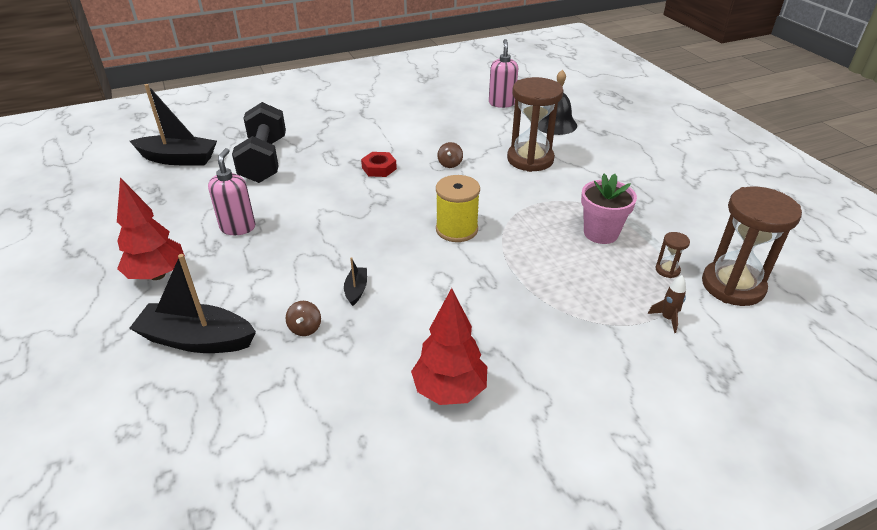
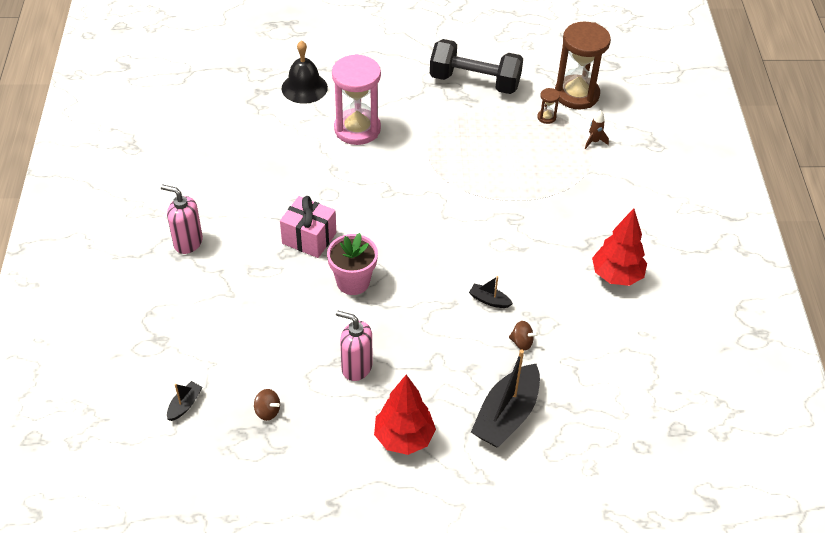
camera: 70 degrees left, 10 degrees up
(178, 159) = (185, 405): black boat -> black boat, size x0.46
(264, 160) = (236, 327): black dumbbell -> black dumbbell (474, 82)
(379, 168) = (309, 238): red nut -> pink gift
(450, 164) = (332, 185): brown spinning top -> brown spinning top (267, 411)
(456, 229) = (439, 214): yellow spool -> none
(501, 103) = (236, 108): pink soap dispenser -> pink soap dispenser (188, 242)
(530, 159) = (357, 129): brown hourglass -> pink hourglass
(601, 233) = (487, 132): pink flower pot -> pink flower pot (353, 282)

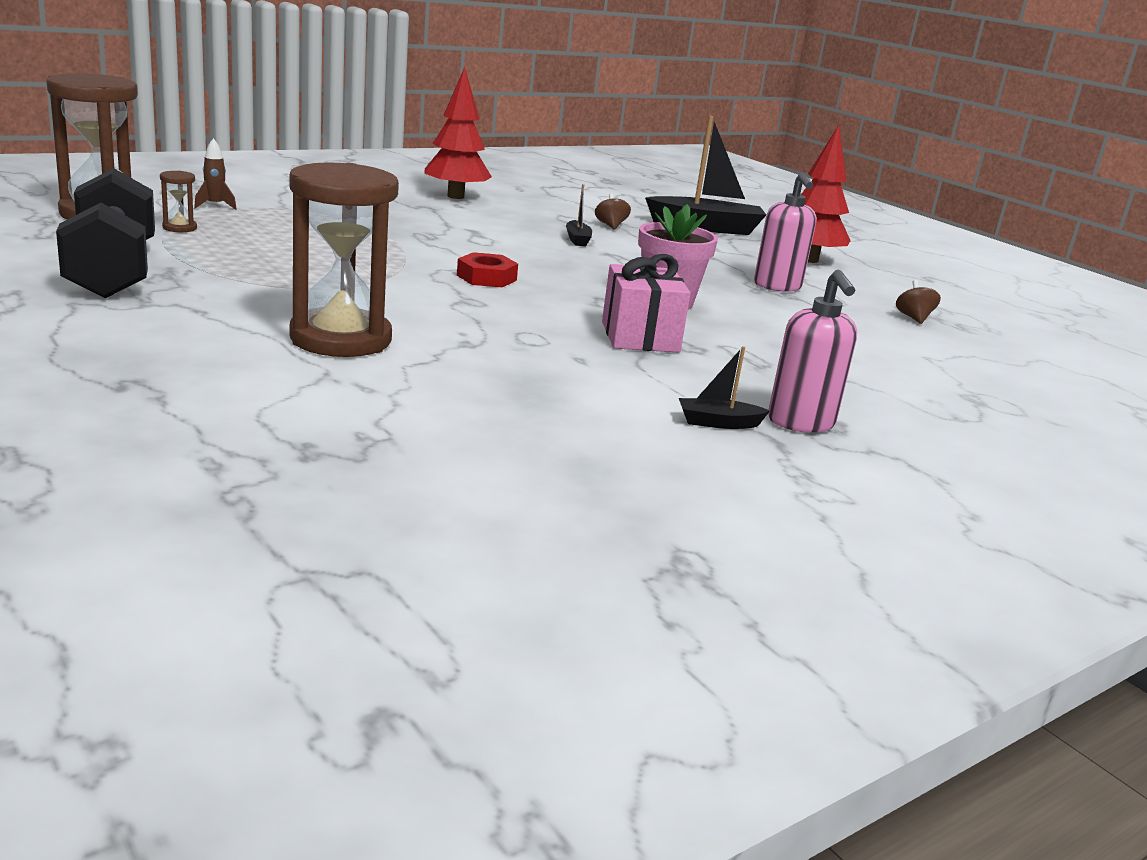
camera: 125 degrees left, 25 degrees down
(185, 405) = (1004, 361): black boat -> black boat (718, 423)
(304, 88) = (251, 405): black bell -> none
(357, 129) = (341, 339): pink hourglass -> brown hourglass
(423, 214) = (486, 278): none -> red nut

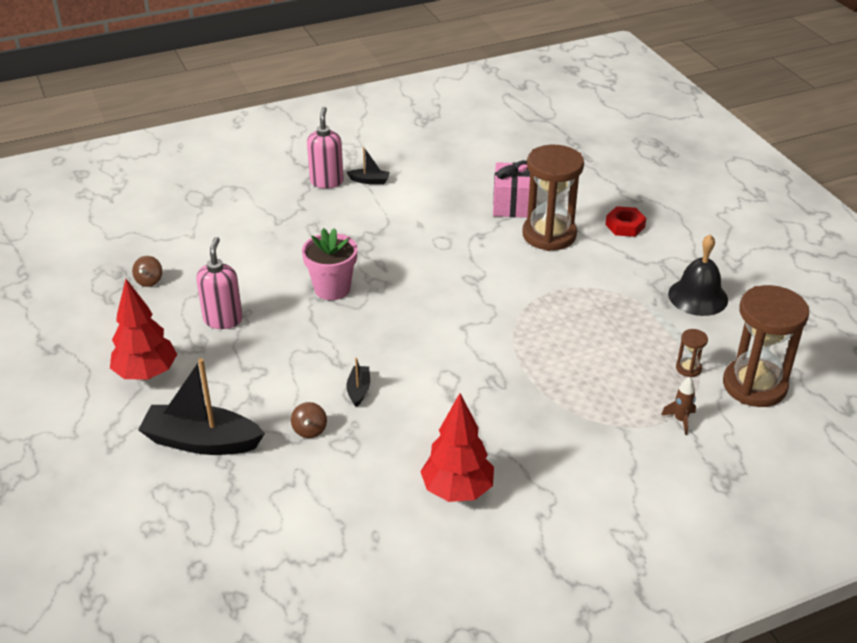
camera: 165 degrees left, 15 degrees up
(112, 271) = (698, 296): black dumbbell -> black bell
(486, 278) = (456, 311): red nut -> red nut (625, 226)
(640, 337) = (374, 246): pink gift -> pink gift (513, 205)

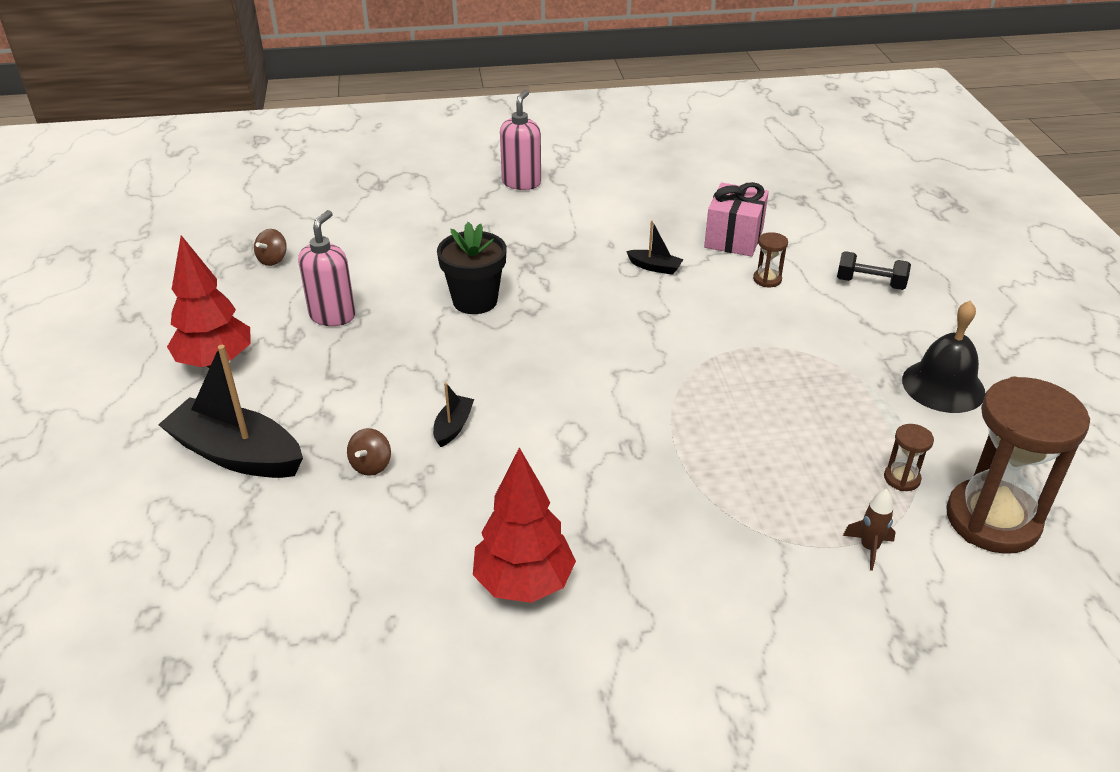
camera: 15 degrees right, 0 degrees up
(332, 289) = (475, 301): pink flower pot -> black flower pot
(369, 181) = (571, 188): black boat -> black boat (655, 267)
(549, 235) = (767, 279): brown hourglass -> brown hourglass, size x0.41
(625, 226) = (870, 283): red nut -> black dumbbell

